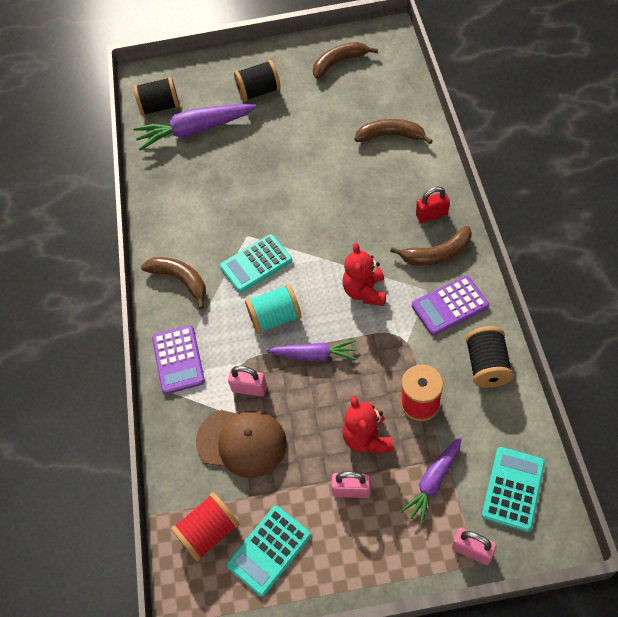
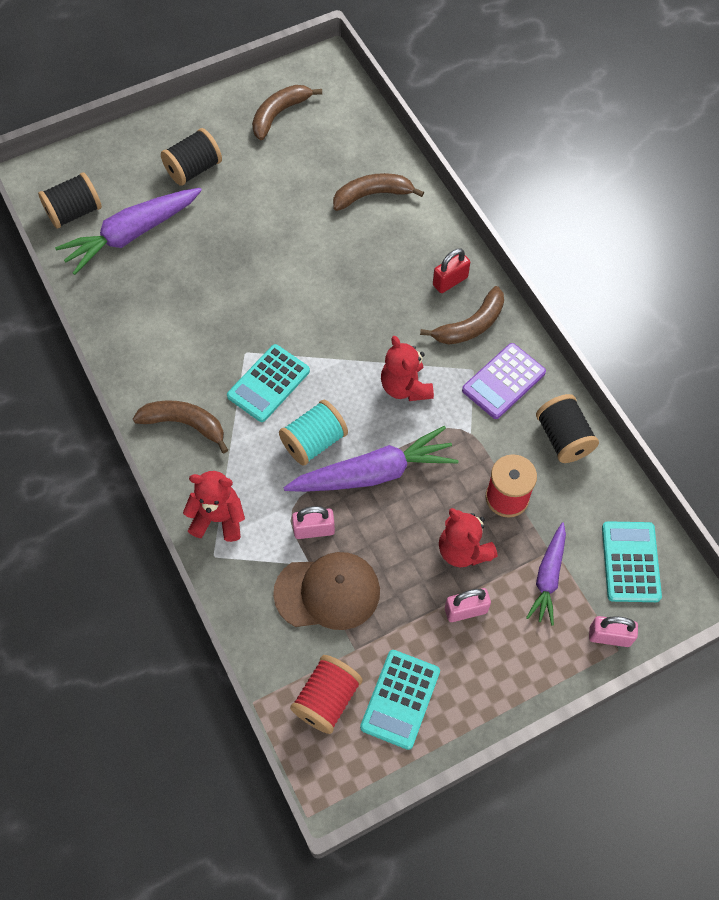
camera: 25 degrees left, 5 degrees up
(178, 360) = (218, 518): purple calculator -> red teddy bear
(314, 355) = (373, 473): purple carrot -> purple carrot, size x1.67

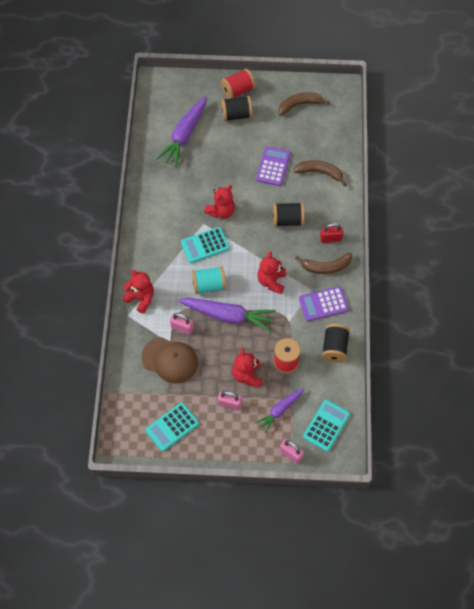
camera: 30 degrees right, 0 degrees up
(74, 212) = (163, 110): black spool -> black spool (287, 220)
(132, 234) = (184, 135): purple carrot -> purple carrot turned 60 degrees counterclockwise
(184, 424) = (152, 245): brown banana -> none
(261, 320) = (221, 211): none -> red teddy bear
(297, 218) = (273, 166): none -> purple calculator
(327, 699) = (139, 408): red spool -> red spool (238, 91)

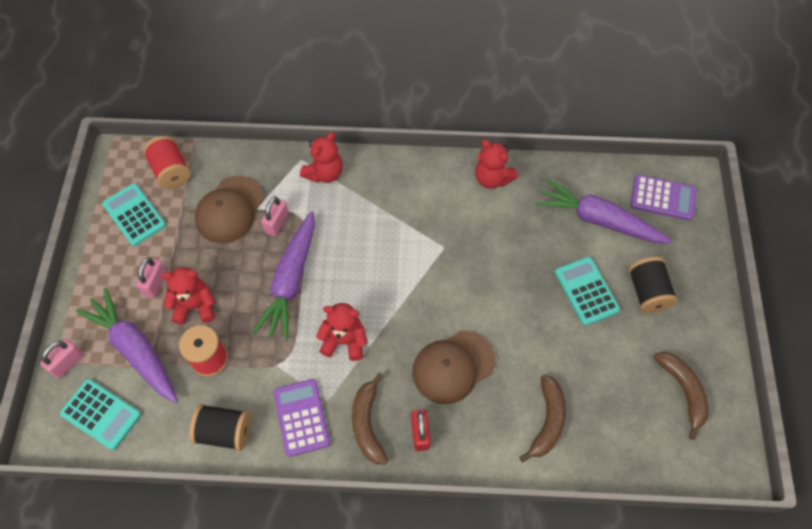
camera: 90 degrees right, 0 degrees up
(205, 245) = (407, 250): turquoise calculator -> turquoise calculator (586, 291)
(209, 285) = (341, 255): turquoise spool -> none
(221, 211) = (466, 271): red teddy bear -> red teddy bear (492, 178)
(238, 91) = (696, 294): red spool -> red spool (171, 171)
(273, 166) = (553, 346): purple calculator -> purple calculator (663, 198)
(280, 410) = (135, 349): purple carrot -> purple carrot, size x1.67
(287, 220) = (453, 367): black spool -> brown cap

